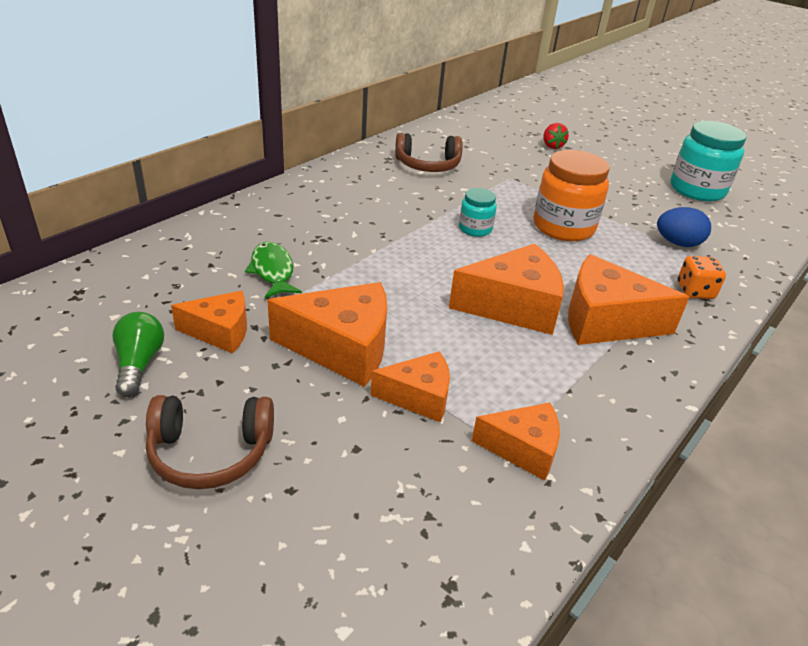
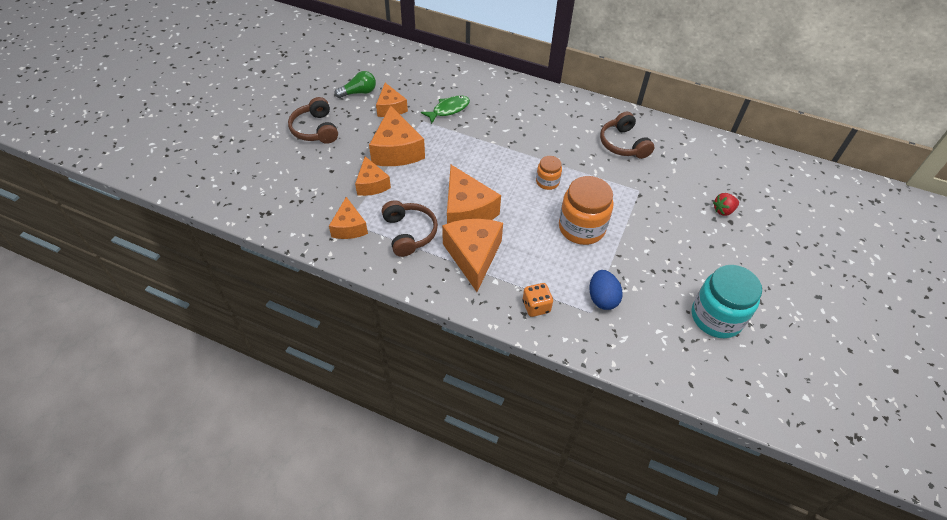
camera: 75 degrees right, 15 degrees up
(475, 229) = (547, 182): turquoise jar -> orange jar
(550, 375) = (409, 233): none -> brown headphones

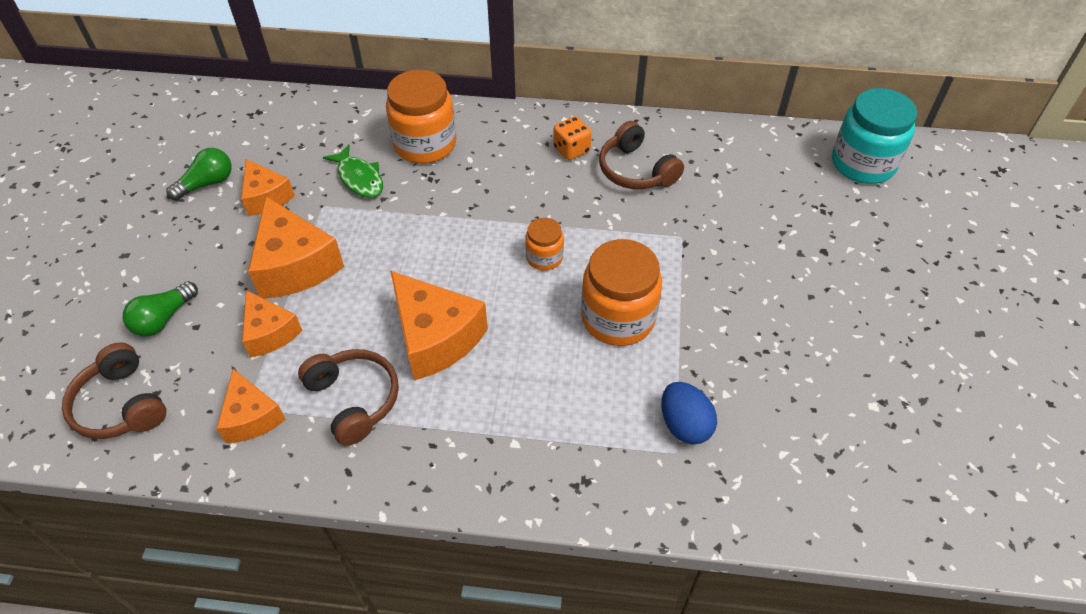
camera: 15 degrees left, 0 degrees up
(314, 162) = (163, 319): none -> green light bulb
(315, 129) = (151, 262): brown headphones -> brown headphones (121, 405)
(448, 109) = (359, 178): green fish -> green fish turned 105 degrees clockwise
(473, 256) = (468, 410): orange cheese -> none
(494, 98) = (425, 144): none -> orange jar
(536, 306) = (590, 468): orange dice -> orange dice (571, 150)
(716, 317) = (856, 406): turquoise jar -> turquoise jar (863, 164)
(723, 210) = (808, 237): red strawberry -> none

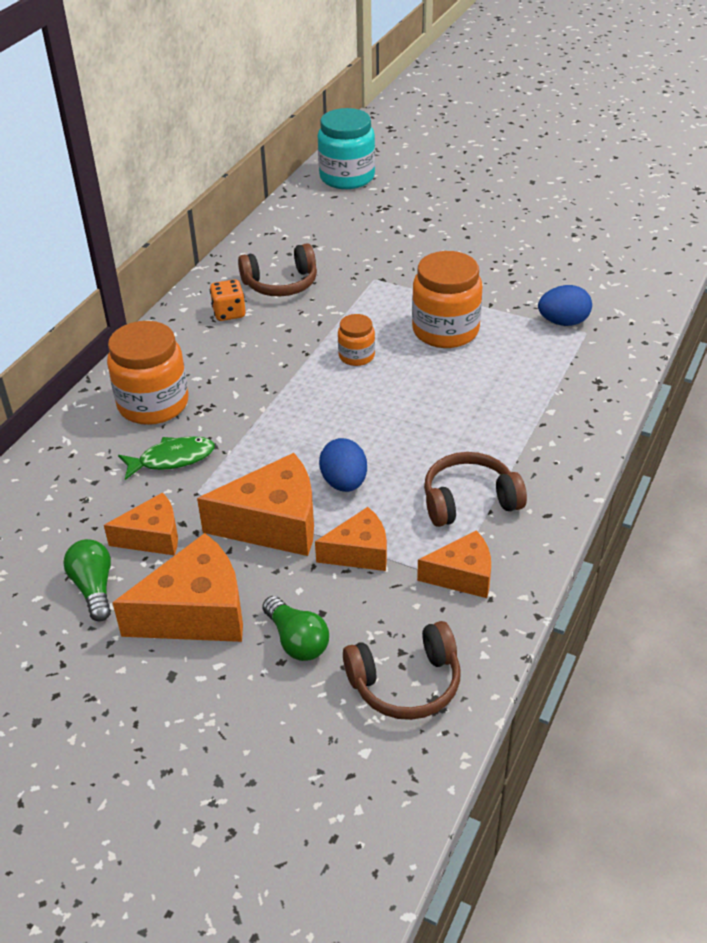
camera: 70 degrees left, 10 degrees down
(357, 298) = (344, 483): none -> blue egg
(435, 337) = (419, 438): orange cheese -> orange cheese (196, 612)

